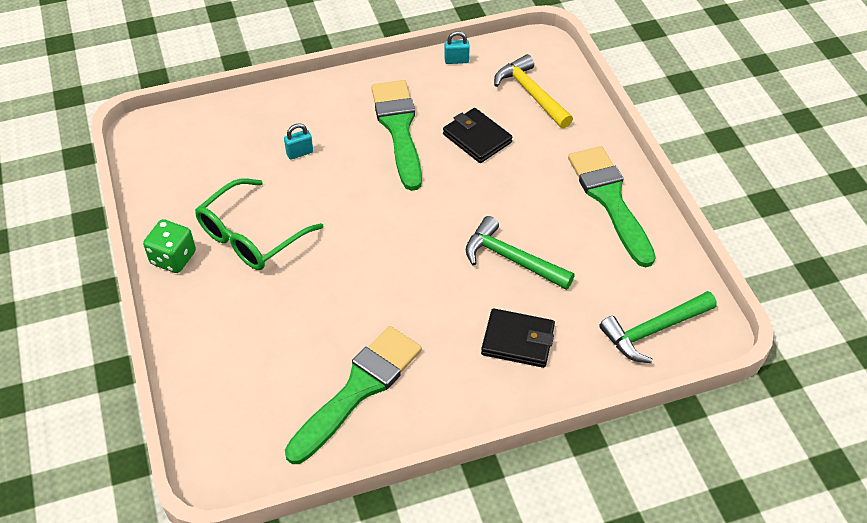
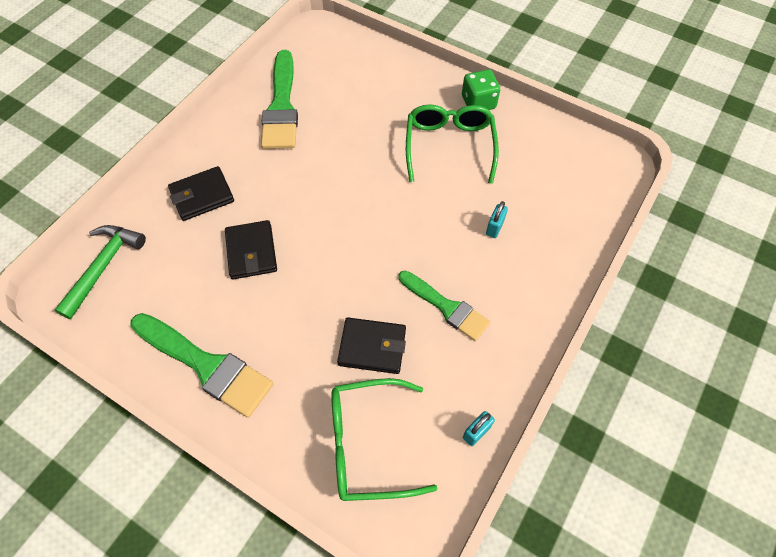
camera: 140 degrees right, 10 degrees up
(399, 129) = (446, 307): green brush -> green brush, size x0.66
(511, 259) = (251, 252): green hammer -> black wallet
(531, 94) = (368, 444): yellow hammer -> green glasses

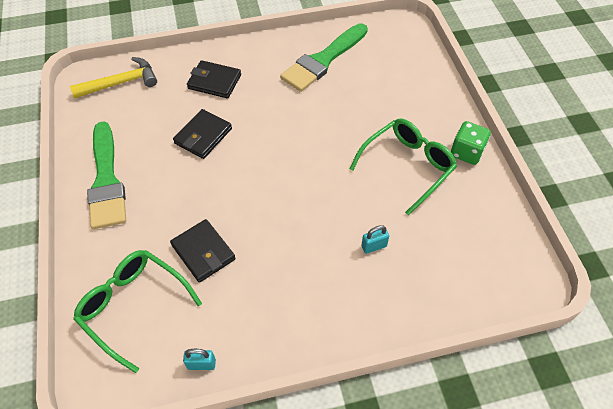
camera: 45 degrees right, 5 degrees down
(103, 266) = (121, 83): green hammer -> yellow hammer
(446, 307) = (277, 269): green brush -> none

